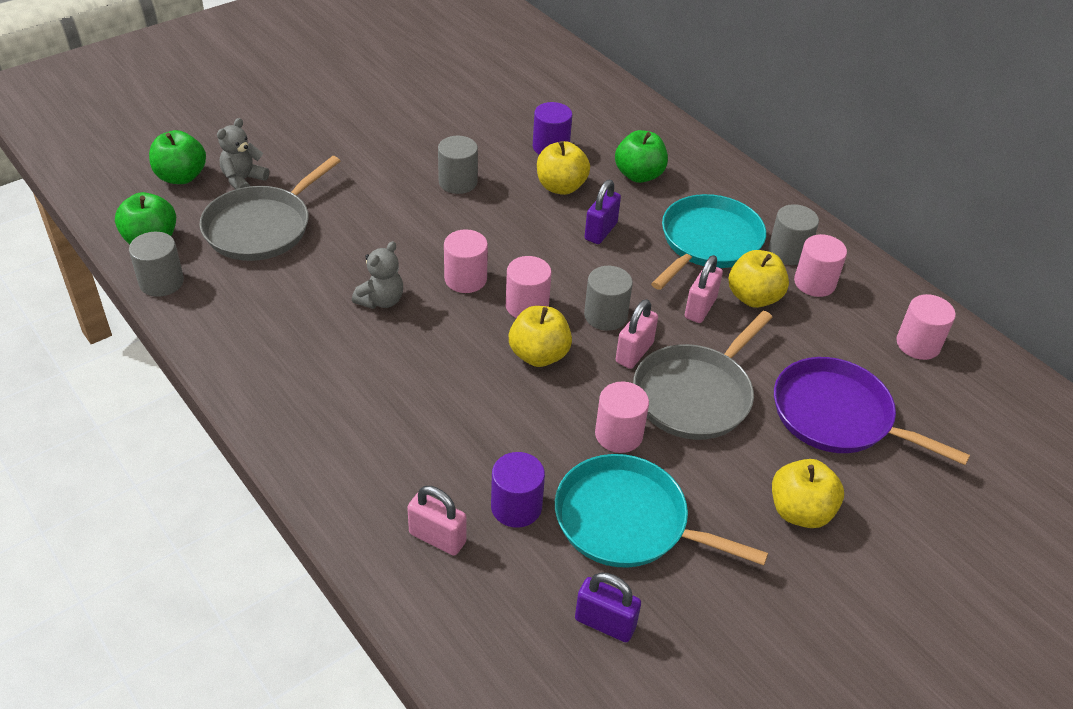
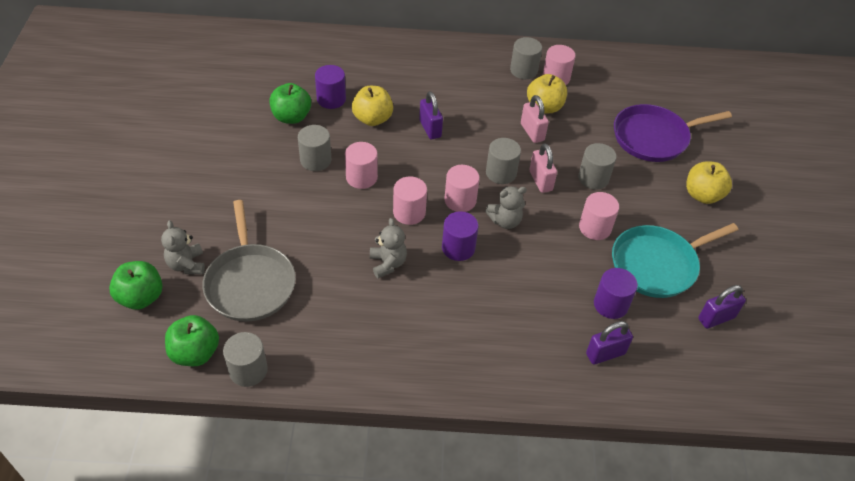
camera: 50 degrees left, 5 degrees up
(437, 538) = (605, 354): pink padlock -> purple padlock
(459, 339) = (458, 248): none -> purple cylinder
(539, 355) = (505, 221): yellow apple -> grey teddy bear
(639, 175) = (399, 81): green apple -> green apple (291, 117)
(695, 395) = (593, 178): grey pan -> grey cylinder
(708, 242) = (484, 94): turquoise pan -> none
(918, 344) = (632, 75): pink cylinder -> pink cylinder (361, 177)

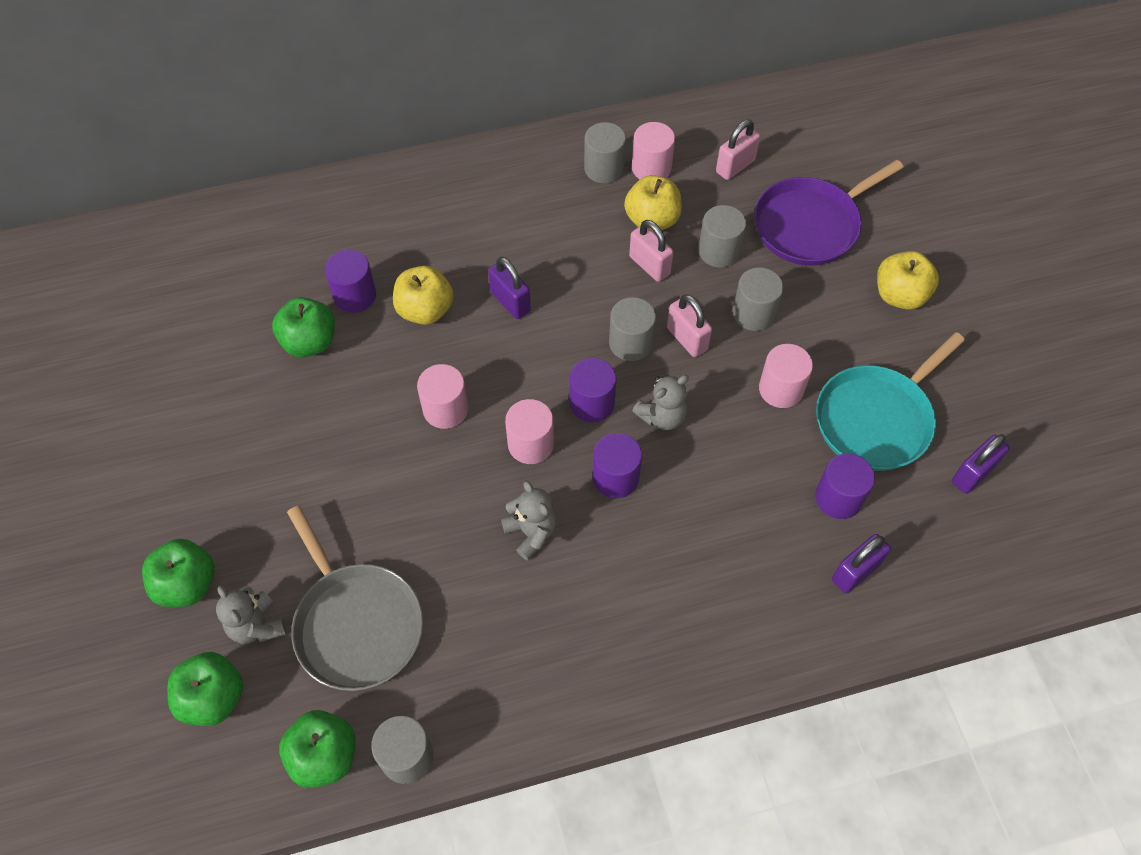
camera: 15 degrees left, 10 degrees up
(154, 229) = (187, 584): none -> green apple
(315, 160) = (371, 402): grey cylinder -> grey cylinder (719, 251)
(460, 200) = (592, 403): pink cylinder -> purple cylinder
(614, 91) = (735, 166): none -> pink padlock

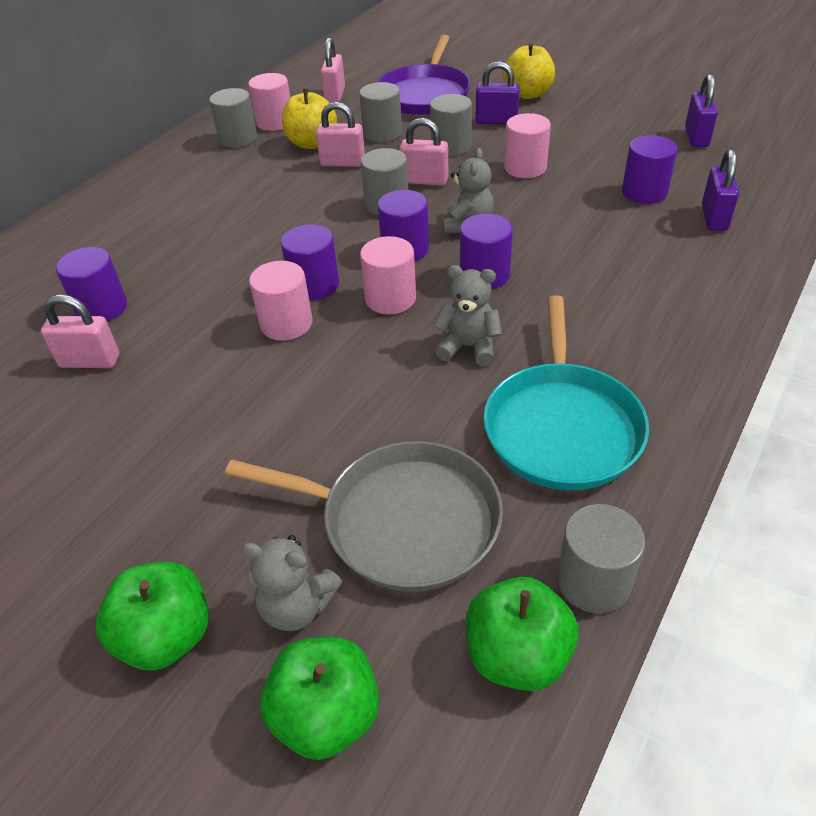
camera: 40 degrees left, 15 degrees down
(310, 342) = (90, 361): green apple -> pink padlock
(425, 310) = (185, 279): yellow apple -> none
(497, 387) = (314, 285): none -> purple cylinder
(510, 302) = (257, 235): purple padlock -> purple padlock (496, 121)
(877, 419) = (604, 147): turquoise pan -> turquoise pan (562, 426)

